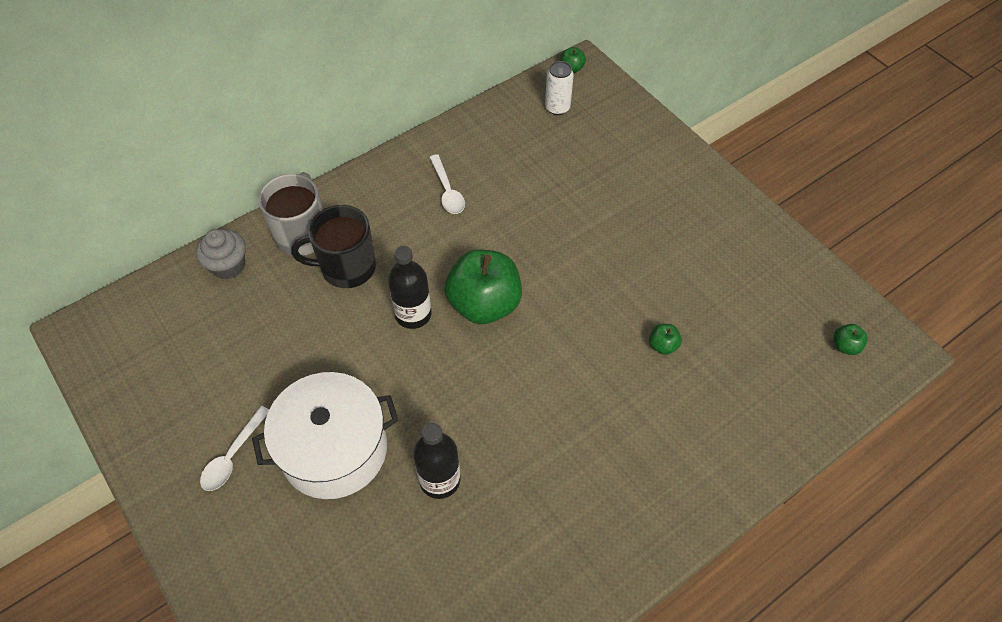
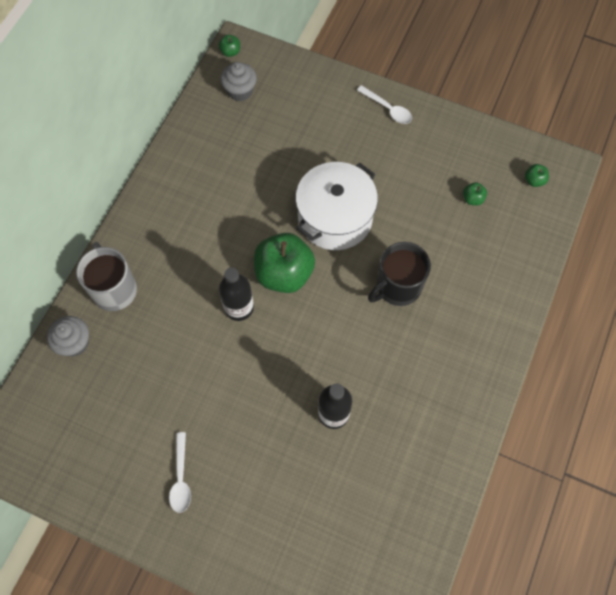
camera: 30 degrees left, 10 degrees up
(334, 449) = (248, 433): white pot -> white pot (335, 217)
(346, 267) = (166, 297): black mug -> black mug (397, 287)
(447, 191) = (201, 199): white spoon -> white spoon (388, 109)
(557, 108) = (240, 91): white can -> grey cupcake
(663, 345) = (421, 241): green apple -> green apple (472, 199)

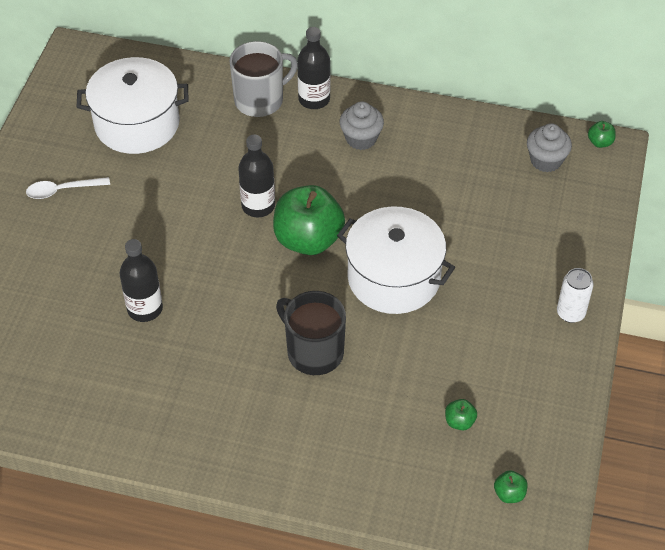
camera: 80 degrees right, 15 degrees down
(74, 343) = (195, 82): grey cupcake -> grey cupcake (361, 138)
(113, 401) = (137, 124): none -> white pot
(126, 245) = (314, 99): none -> black bottle
(388, 109) = (570, 313): white spoon -> white can

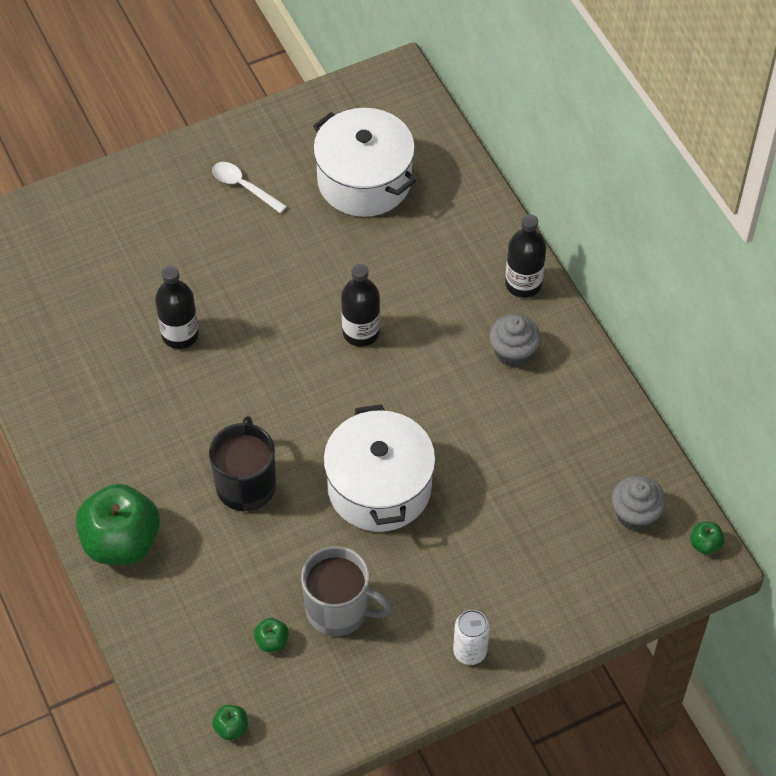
camera: 50 degrees right, 5 degrees up
(260, 100) = (481, 246): grey mug -> grey mug (339, 609)
(308, 239) = (360, 395): green apple -> green apple (121, 542)

